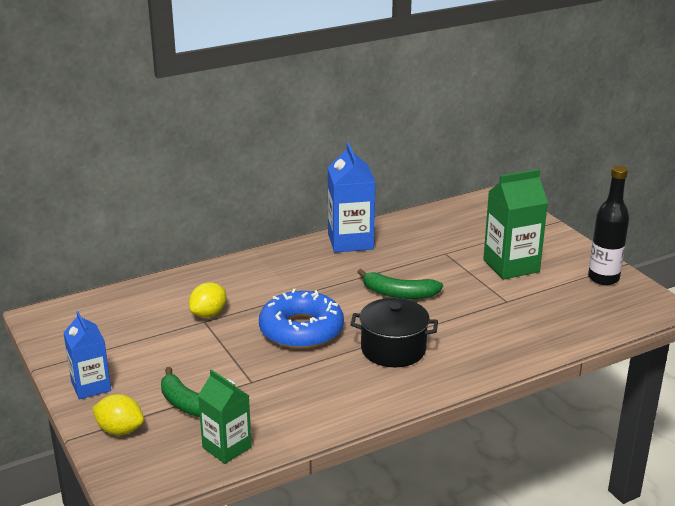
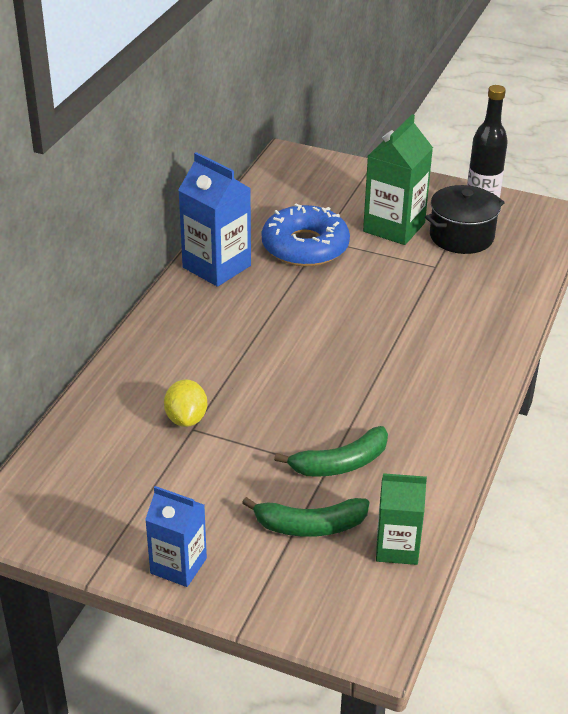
camera: 40 degrees left, 10 degrees up
(120, 430) = (276, 593): yellow lemon -> none
(301, 330) = (300, 388): blue donut -> blue donut (305, 246)
(393, 349) = (406, 365): black pot -> black pot (461, 236)
(398, 294) = (336, 304): green banana -> green banana (340, 464)

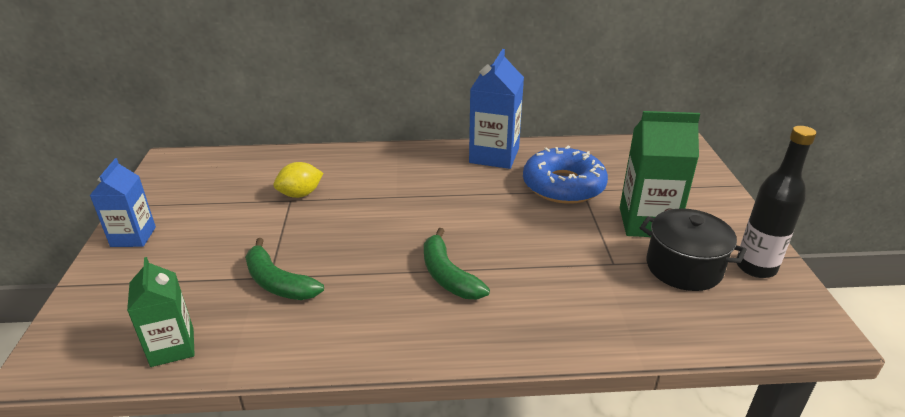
camera: 65 degrees right, 5 degrees down
(309, 526) = (191, 287): green banana -> green banana (448, 275)

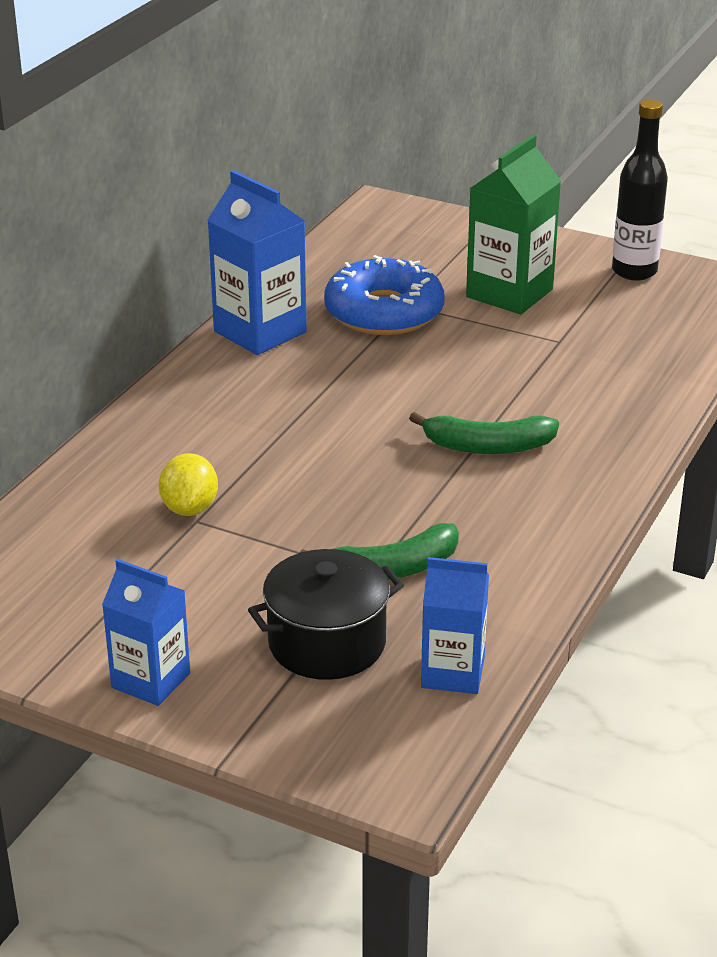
camera: 60 degrees left, 0 degrees up
(172, 347) = (453, 672): green carton -> blue carton
(683, 267) = (601, 307): black pot -> black pot (327, 643)

